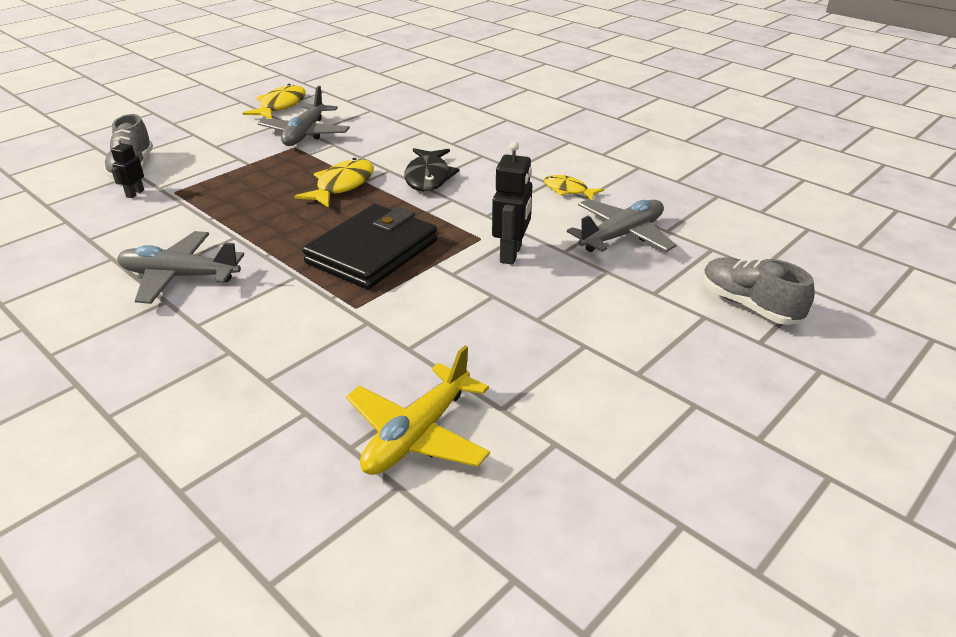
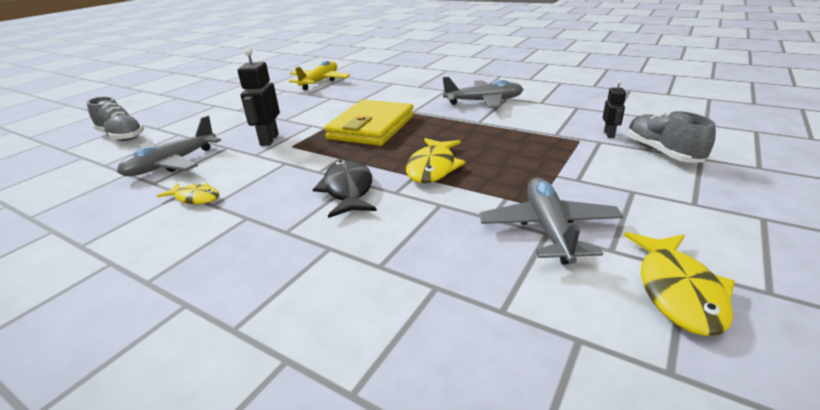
camera: 170 degrees right, 5 degrees down
(372, 252) = (371, 127): black wallet -> yellow wallet

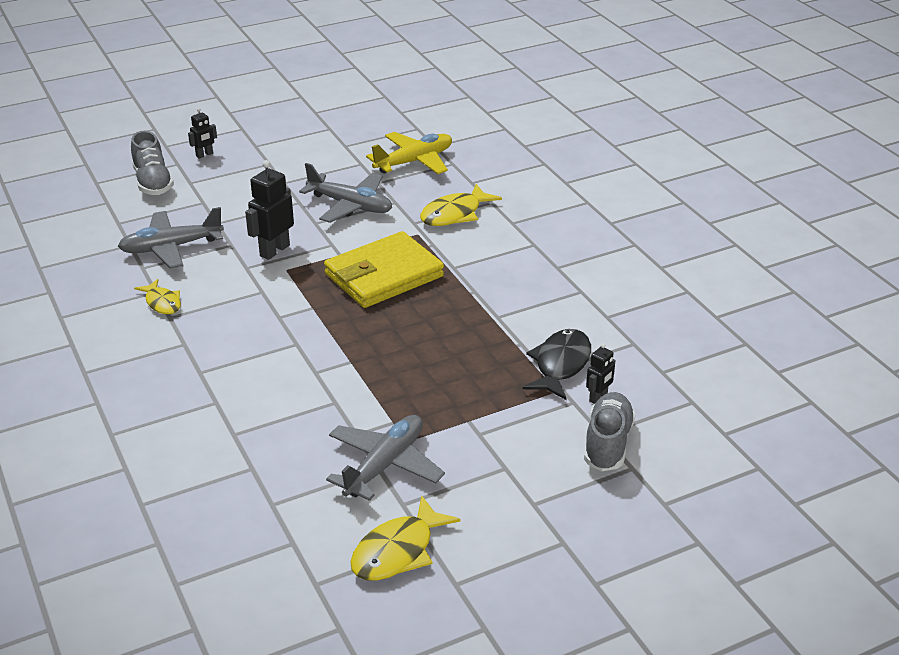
camera: 30 degrees right, 5 degrees up
(157, 114) = (204, 155): none -> black robot
(348, 190) = (281, 351): black fish -> black fish (560, 365)
(433, 168) = (376, 359): yellow fish -> yellow fish (455, 214)
(484, 101) = (547, 286): grey plane -> grey plane (350, 205)

